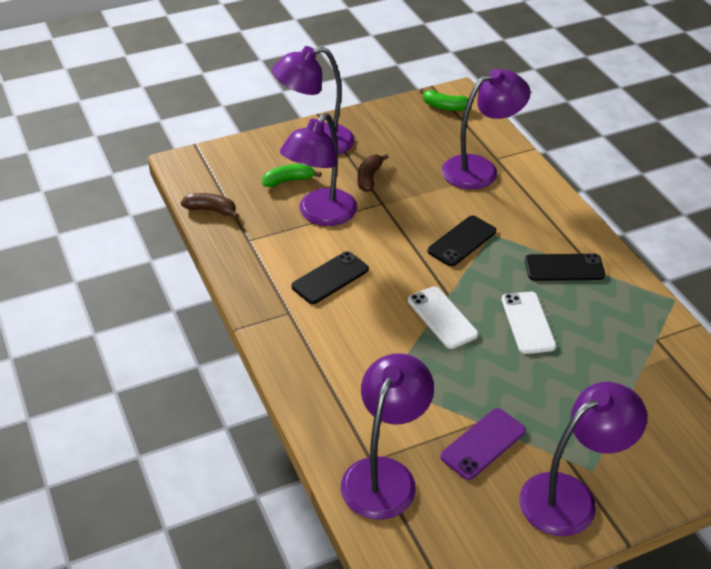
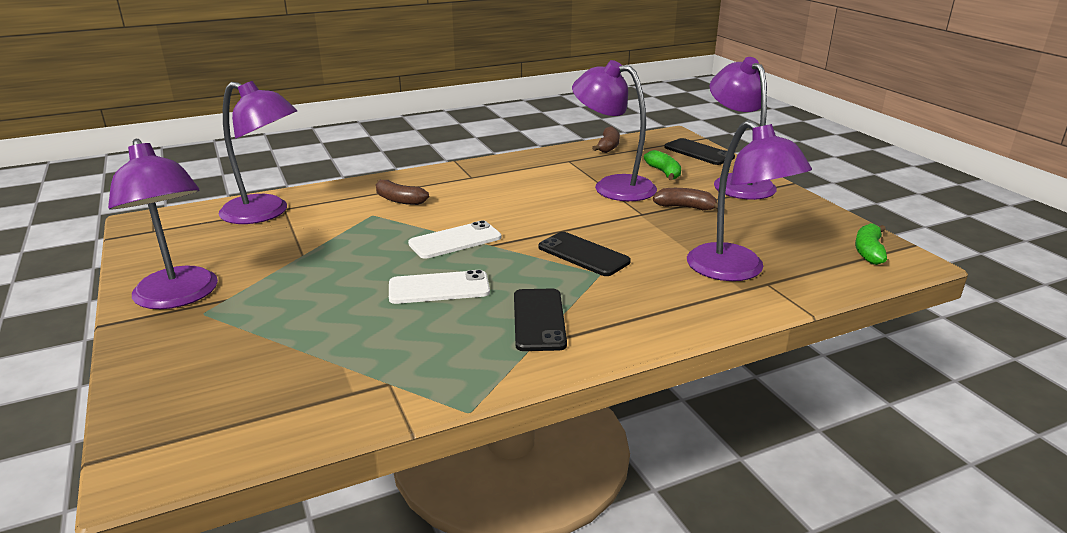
camera: 90 degrees right, 15 degrees down
(330, 278) = (517, 191): black phone -> black phone (698, 152)
(350, 365) = (399, 200): none -> brown banana
(483, 444) = (274, 255): purple phone -> none

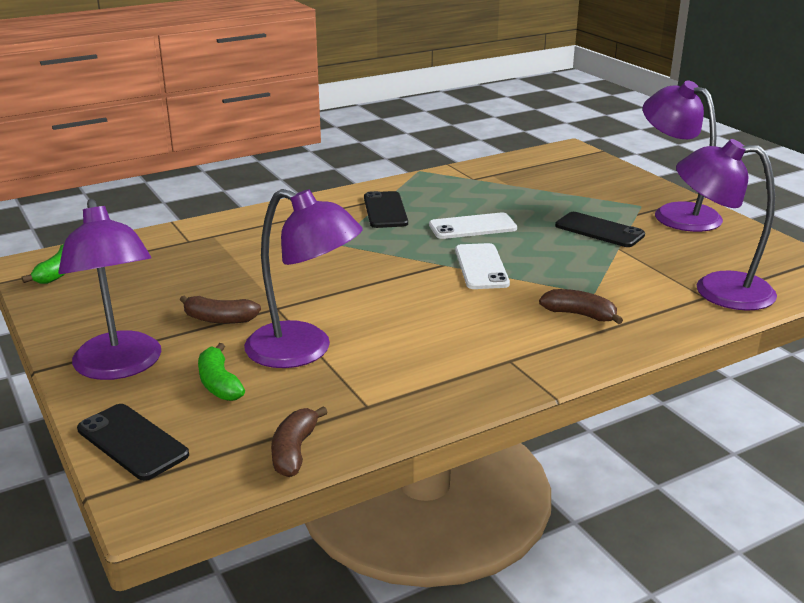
camera: 175 degrees right, 0 degrees up
(455, 240) = (481, 267): white phone -> white phone turned 60 degrees counterclockwise
(583, 254) = (349, 258): black phone -> black phone (599, 230)
(736, 271) = (209, 250): purple lamp -> none

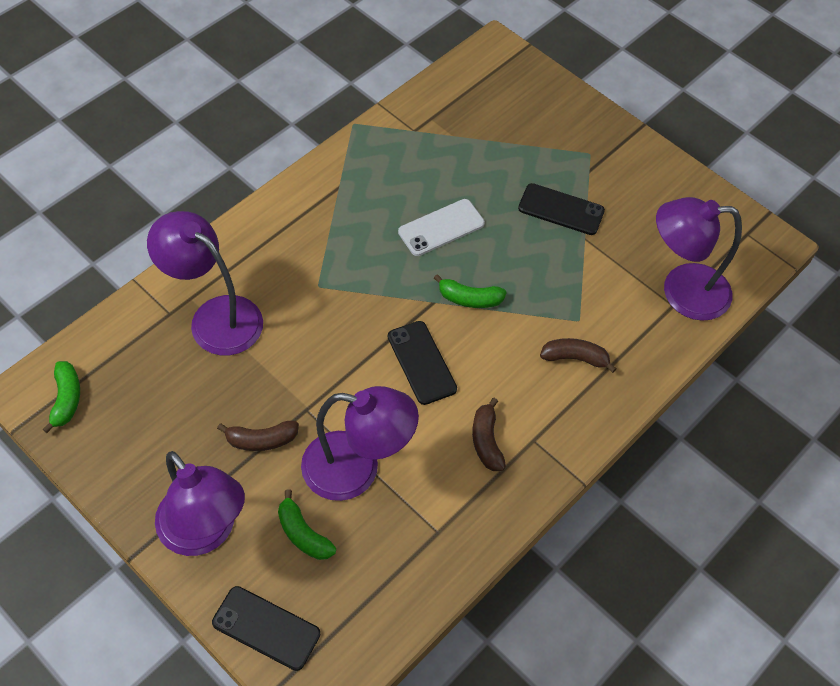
camera: 20 degrees left, 30 degrees up
(294, 451) = (401, 604): brown banana -> brown banana (486, 441)
(385, 210) = (346, 213): black phone -> black phone (421, 362)
(481, 267) = (469, 299): white phone -> green banana
(675, 213) = (624, 163): purple lamp -> purple lamp (215, 317)

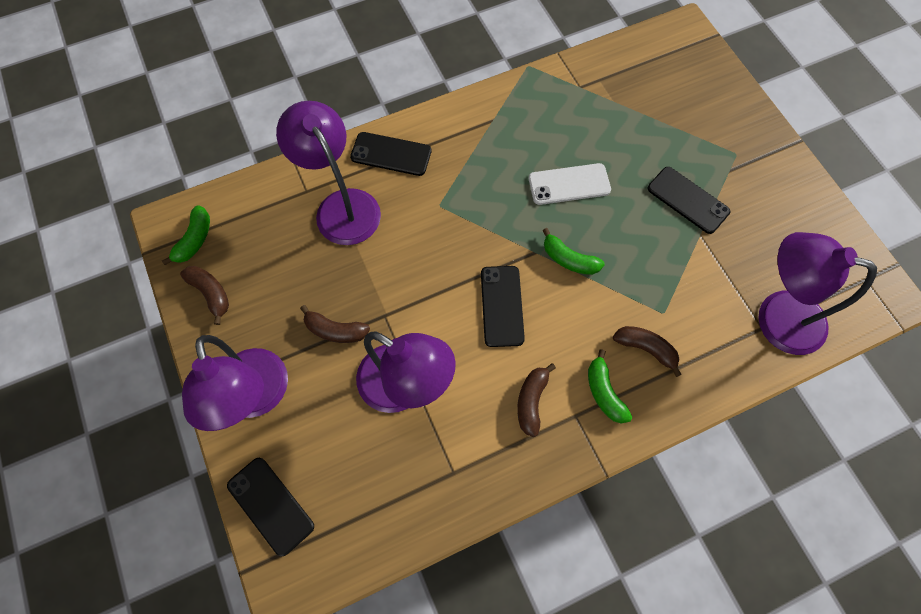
camera: 25 degrees right, 10 degrees up
(109, 447) = (211, 293): none -> brown banana
(246, 250) = (391, 154): none -> black phone
(303, 534) = (336, 430): green banana -> green banana (604, 392)

